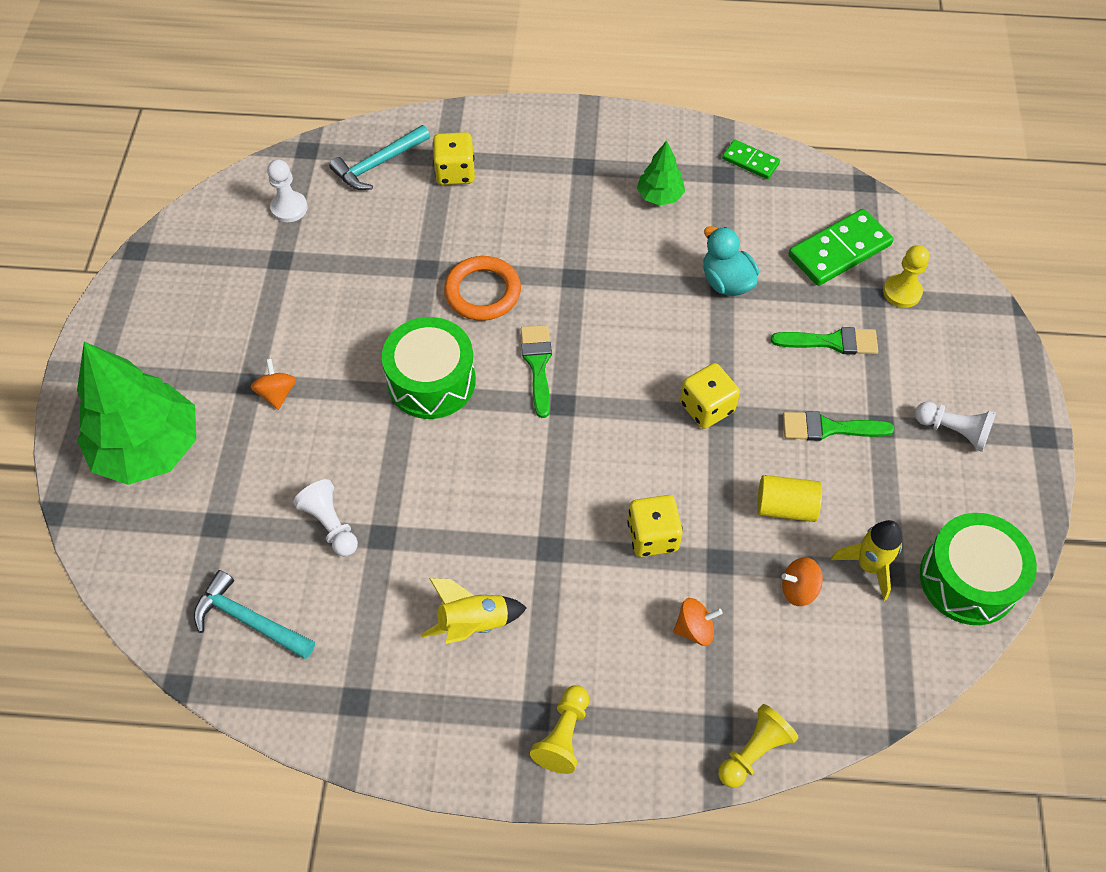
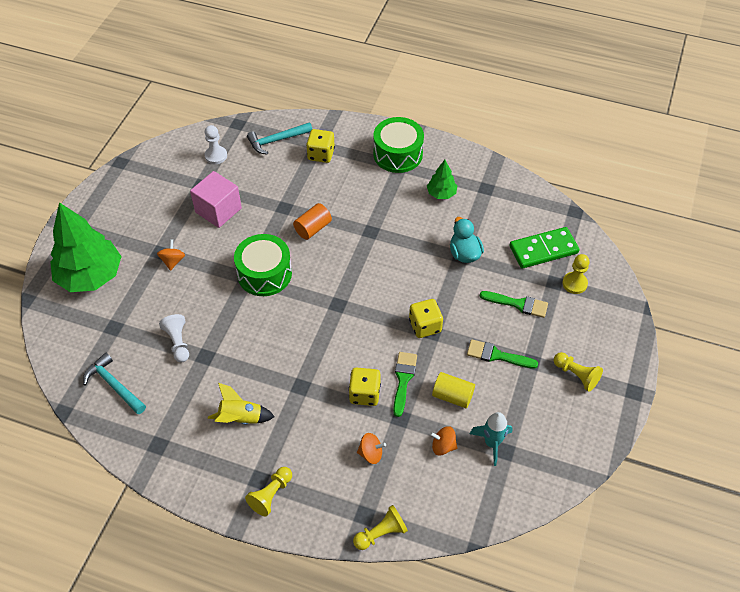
camera: 15 degrees right, 5 degrees down
(323, 295) = (218, 210): none -> pink cube
(483, 292) = (313, 228): orange ring -> orange cylinder
(537, 364) = (331, 278): green brush -> green brush (403, 379)
(750, 161) = (506, 184): green domino -> none
(869, 566) = (492, 443): yellow rocket -> turquoise rocket
(953, 431) = (576, 375): white pawn -> yellow pawn
(968, 579) = (552, 466): green drum -> green drum (398, 154)

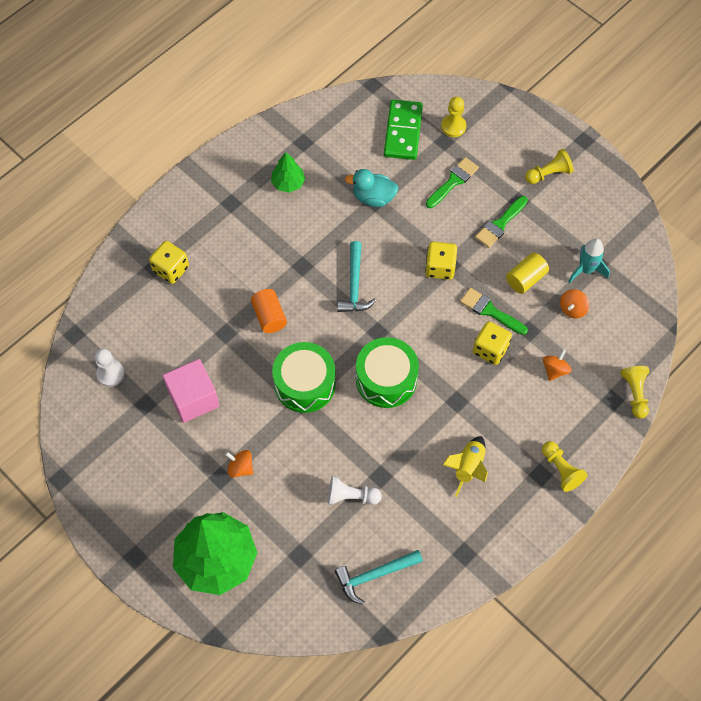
camera: 65 degrees left, 10 degrees up
(277, 140) = (124, 304): turquoise hammer -> turquoise hammer (354, 285)
(398, 154) = (213, 198): green drum -> green drum (386, 379)

